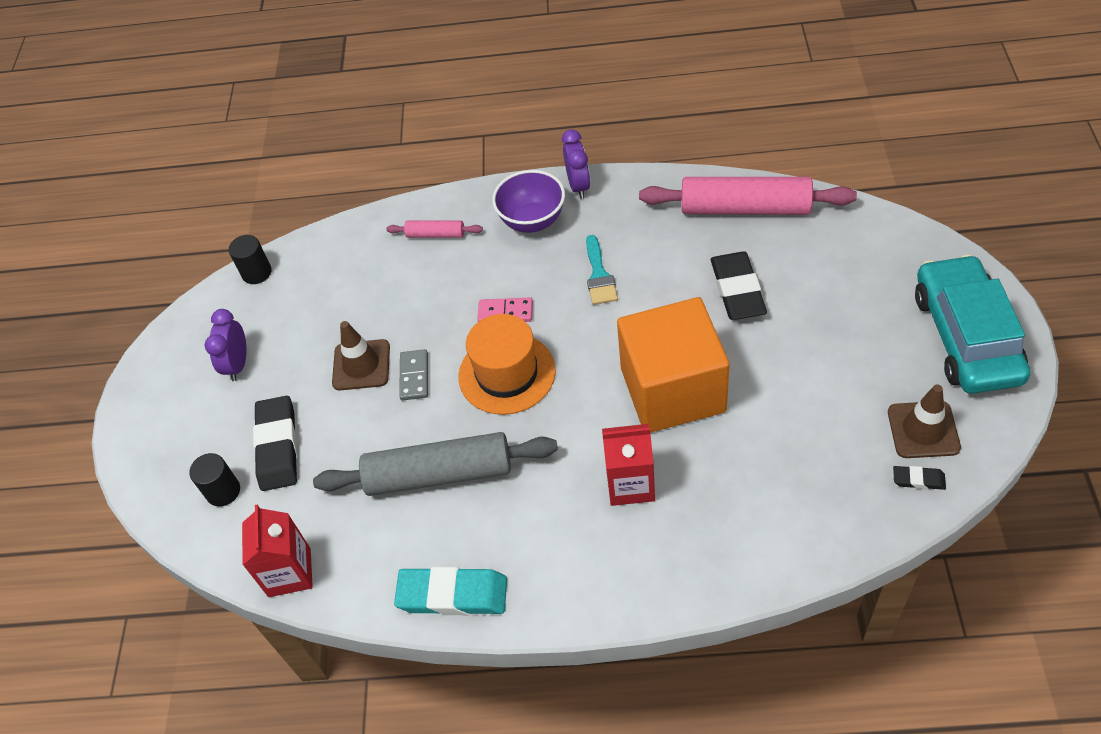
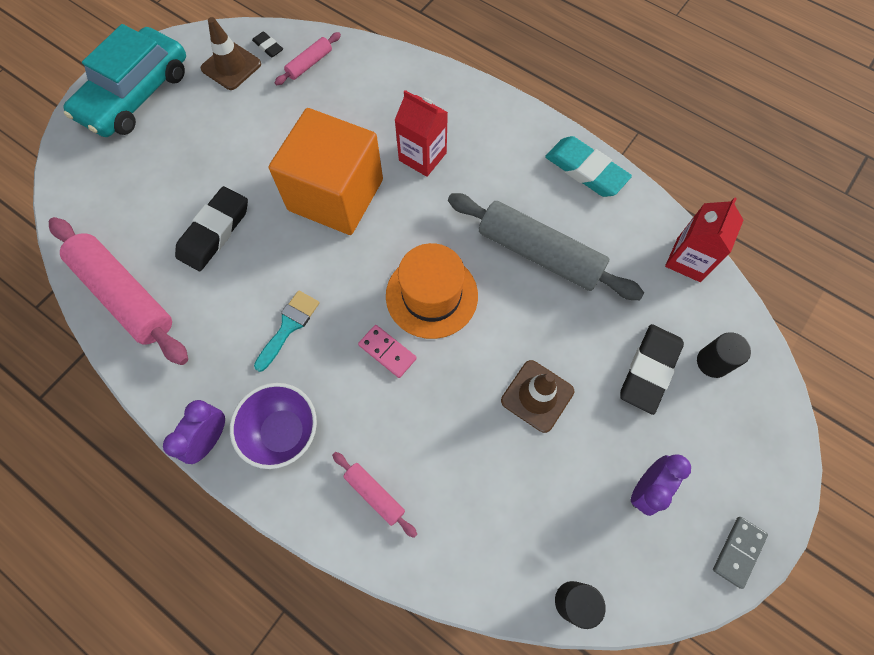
camera: 150 degrees left, 15 degrees up
(414, 376) = (502, 349): grey domino -> grey domino (738, 551)
(852, 494) = (309, 64): none -> pink rolling pin

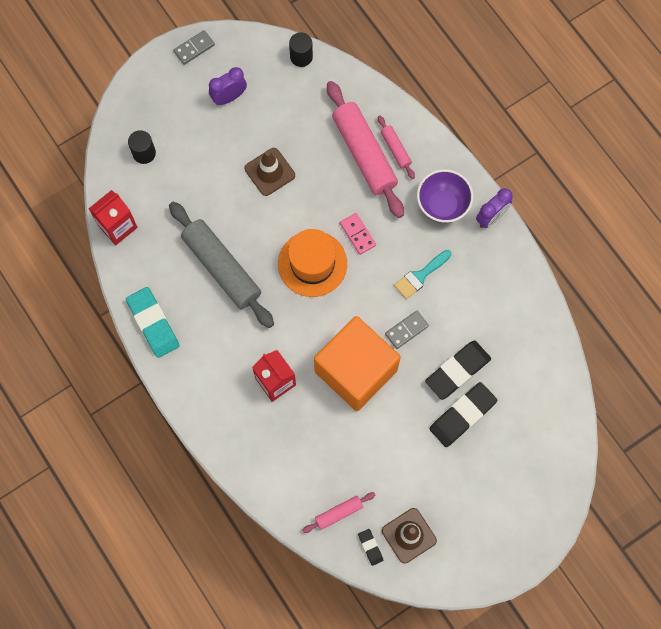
camera: 160 degrees left, 5 degrees up
(125, 295) = (533, 340): pink rolling pin -> pink rolling pin (364, 154)
(135, 94) = (499, 533): turquoise car -> none
(288, 256) = (406, 330): none -> grey domino
(649, 370) = (188, 163): black eraser -> black eraser (462, 415)

